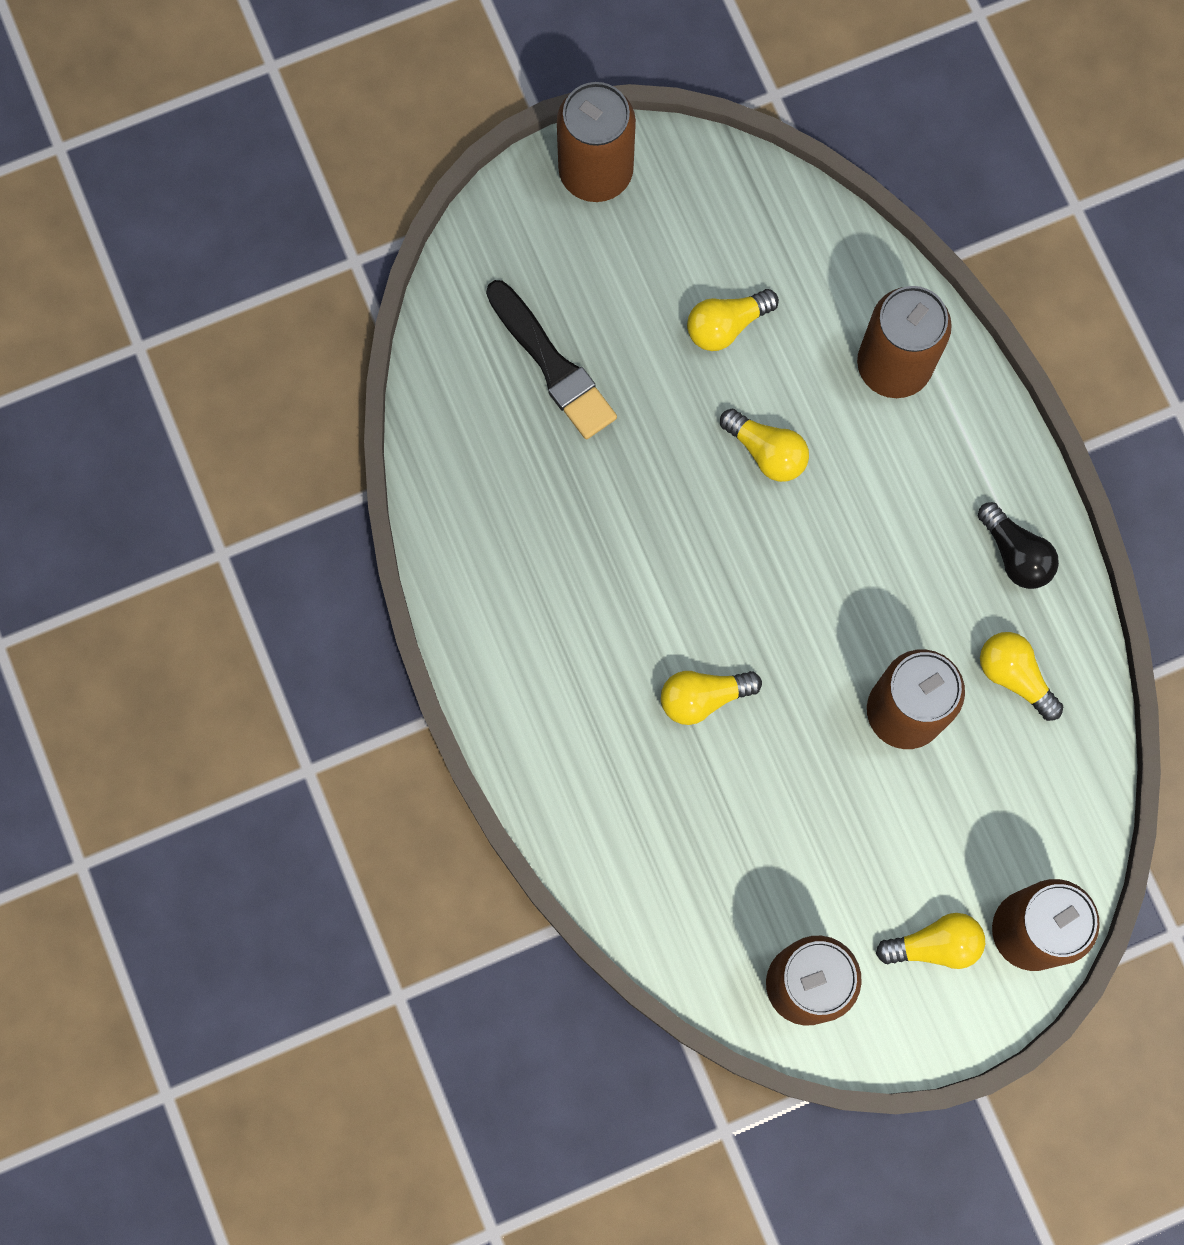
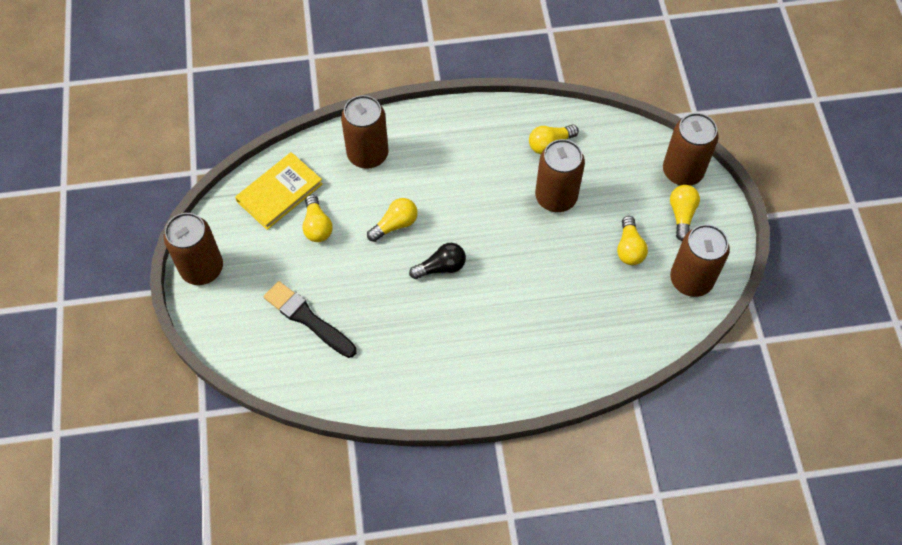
camera: 75 degrees left, 15 degrees down
(552, 364) = (308, 319): black brush -> black brush turned 120 degrees counterclockwise
(703, 697) = (523, 289): yellow light bulb -> yellow light bulb (629, 248)
(772, 245) = (279, 193): none -> yellow book
(1015, 554) = (486, 127): black light bulb -> black light bulb (441, 267)

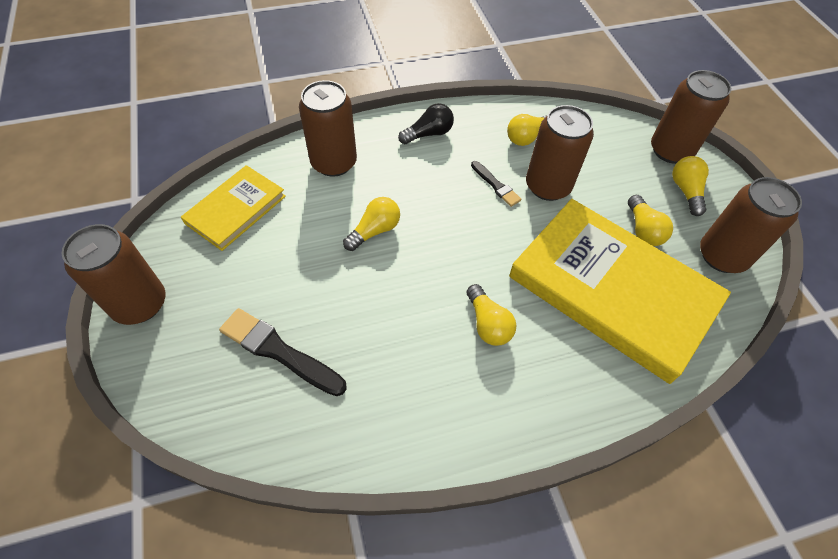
camera: 10 degrees left, 5 degrees down
(317, 226) = (283, 241): yellow light bulb -> yellow light bulb (488, 324)
(441, 267) = (436, 272): black light bulb -> black light bulb (429, 134)
(509, 191) = (496, 185): none -> black brush
(585, 299) = (612, 290): none -> yellow book

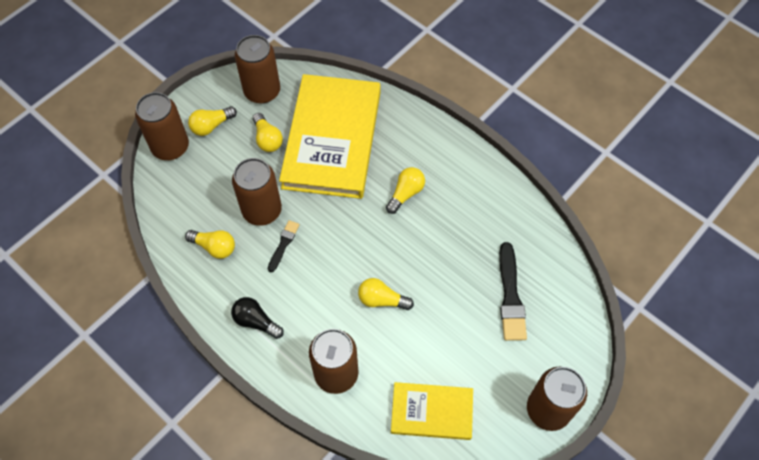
camera: 120 degrees left, 5 degrees up
(643, 230) = (267, 139): yellow light bulb -> yellow light bulb turned 105 degrees clockwise

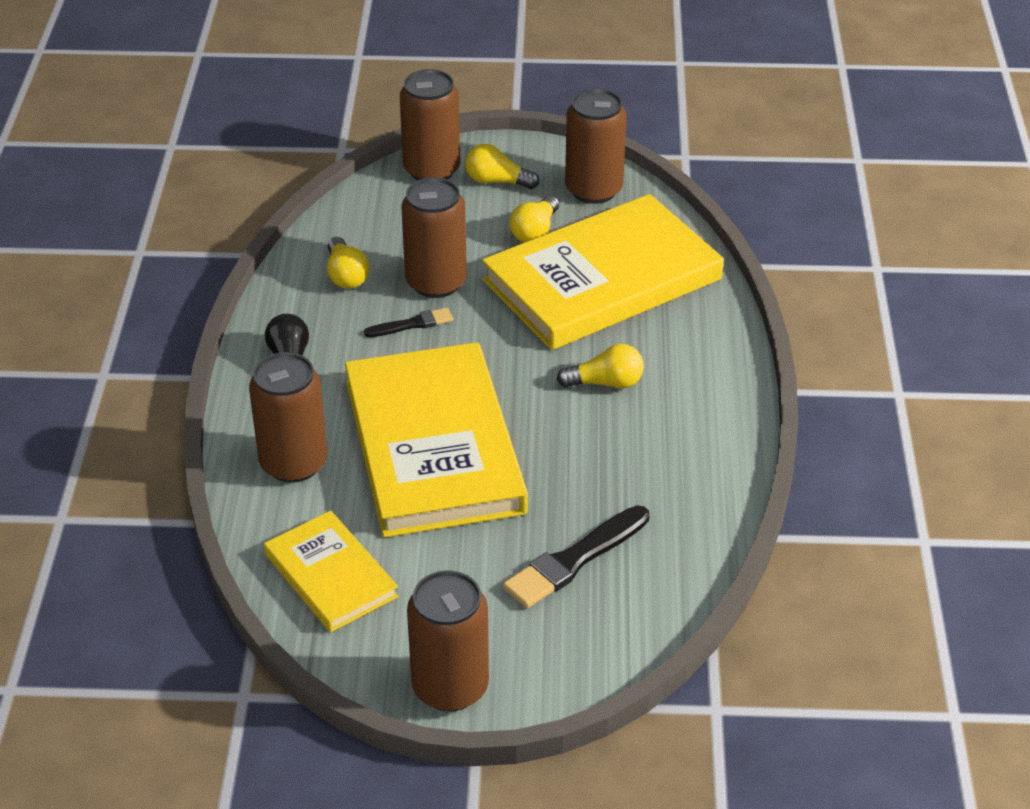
camera: 50 degrees right, 20 degrees down
(382, 300) = (433, 446): yellow light bulb -> yellow book

